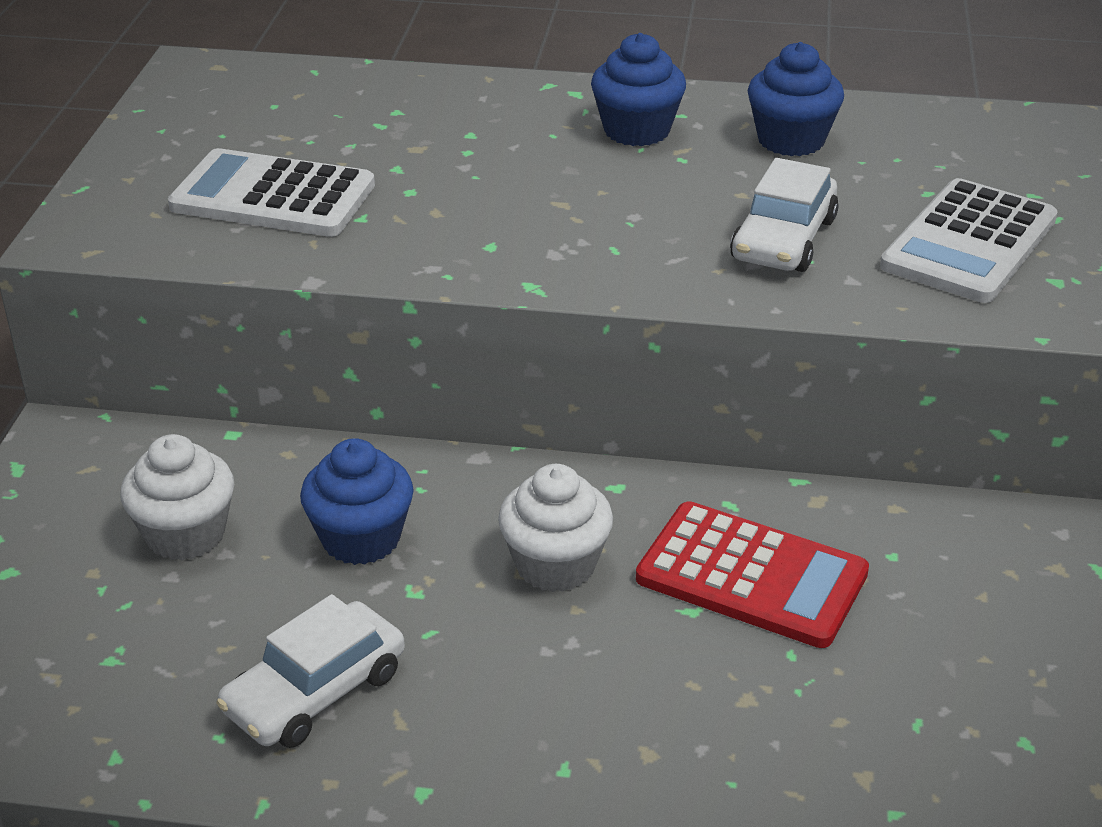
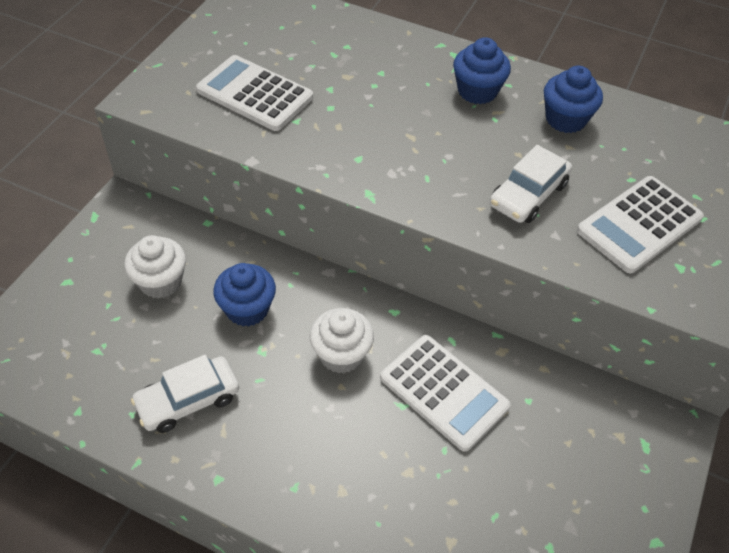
camera: 15 degrees right, 15 degrees up
(752, 576) = (444, 392): red calculator -> white calculator

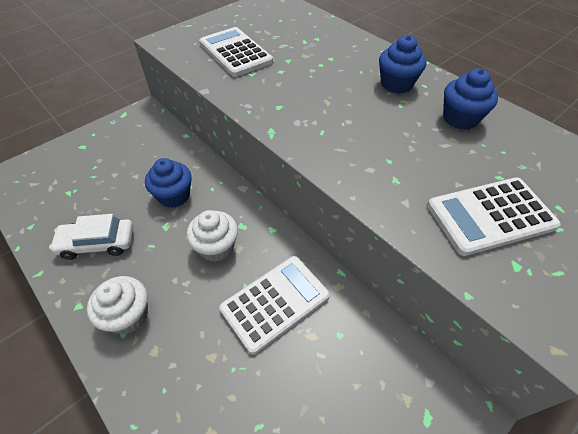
camera: 25 degrees right, 0 degrees up
(160, 282) = (133, 162): white cupcake -> white cupcake (128, 315)
(444, 392) = (275, 302): white calculator -> white calculator turned 105 degrees counterclockwise
(528, 194) = (398, 164): white car -> none

